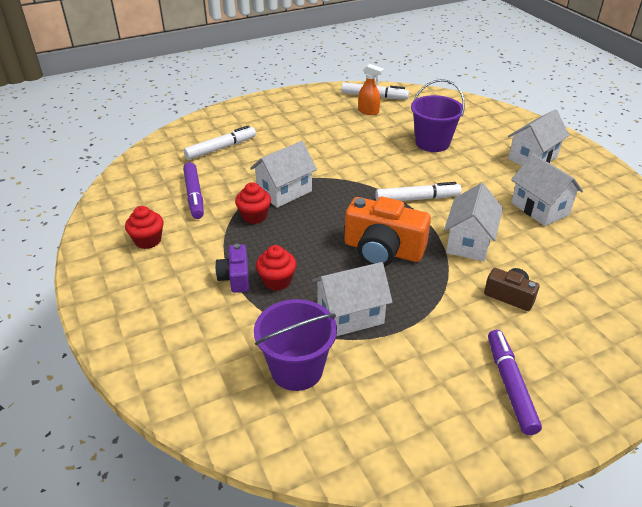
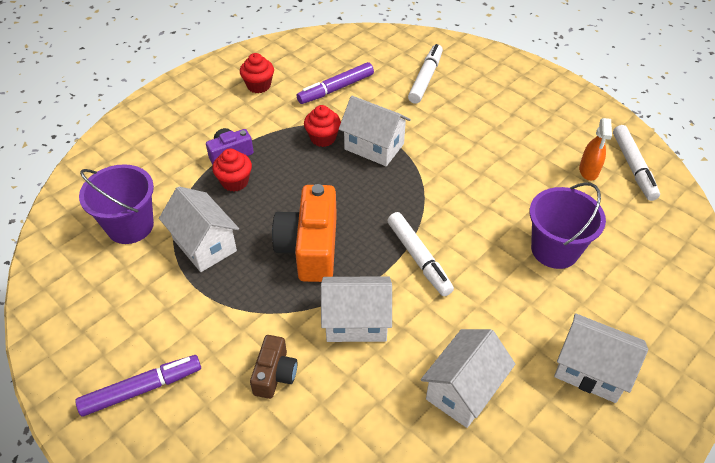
camera: 70 degrees right, 10 degrees up
(221, 148) = (425, 78): white marker -> white marker turned 105 degrees counterclockwise

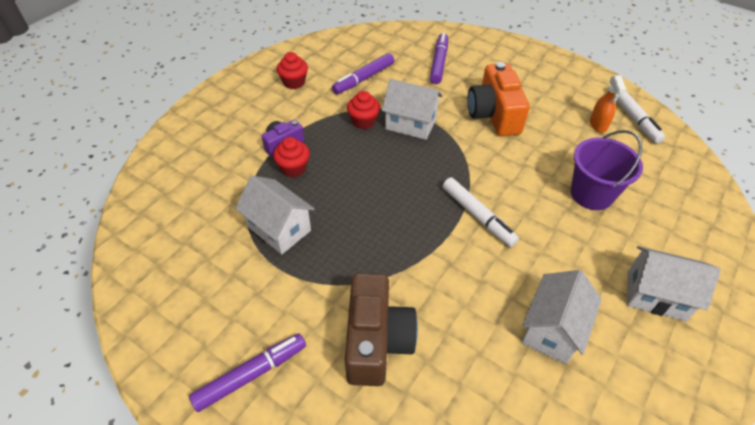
camera: 10 degrees left, 0 degrees up
(130, 226) = (203, 220): purple bucket -> none
(275, 374) = (376, 341): brown camera -> brown camera, size x1.83
(310, 247) = (378, 219): orange camera -> orange camera (494, 114)
(356, 322) = (438, 281): white house -> none
(425, 78) = (439, 63): white marker -> purple marker

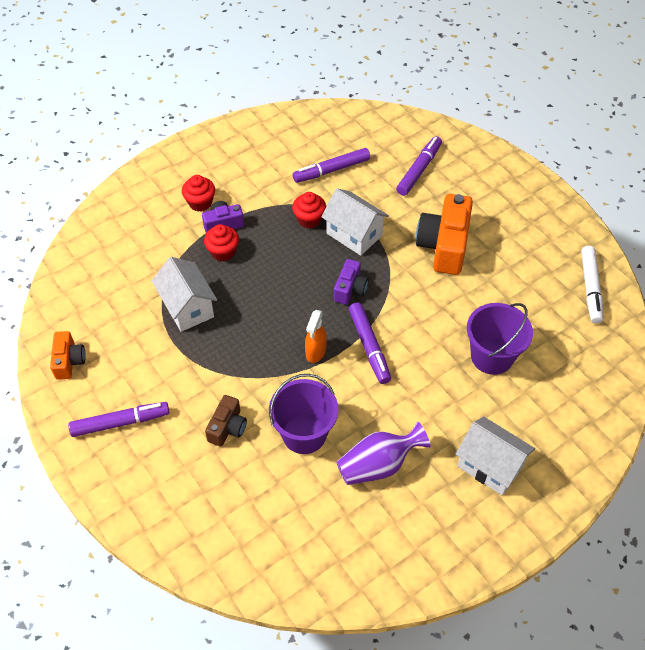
camera: 20 degrees right, 5 degrees up
(164, 322) = (69, 361): none -> orange camera
(294, 82) = (260, 157): red cupcake -> red cupcake (200, 203)
(376, 341) = (227, 427): brown camera -> brown camera, size x0.55
(432, 170) = (350, 289): none -> purple camera
(460, 321) = (304, 434): none -> purple bucket
(477, 216) = (369, 346): white marker -> purple marker
(552, 330) = (378, 465): white house -> purple vase
(598, 125) = (547, 286): orange spray bottle -> orange spray bottle (315, 352)

